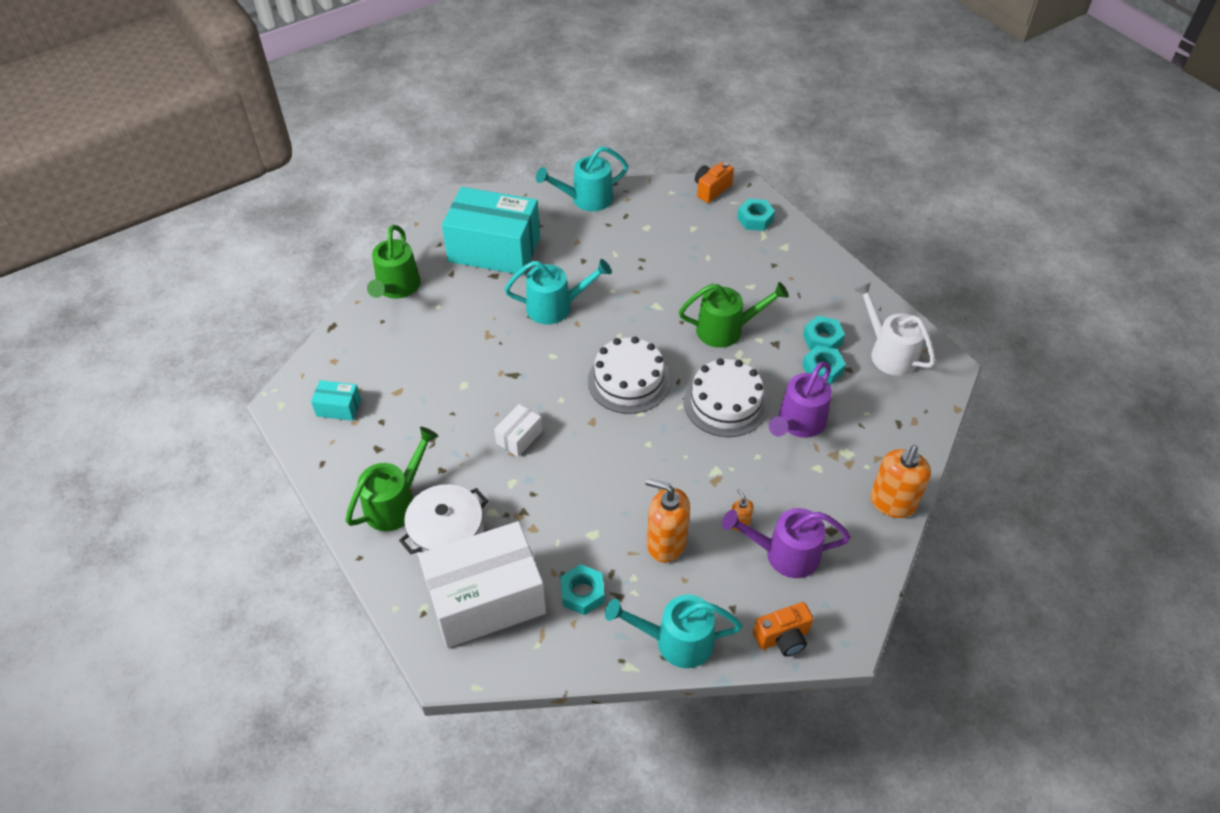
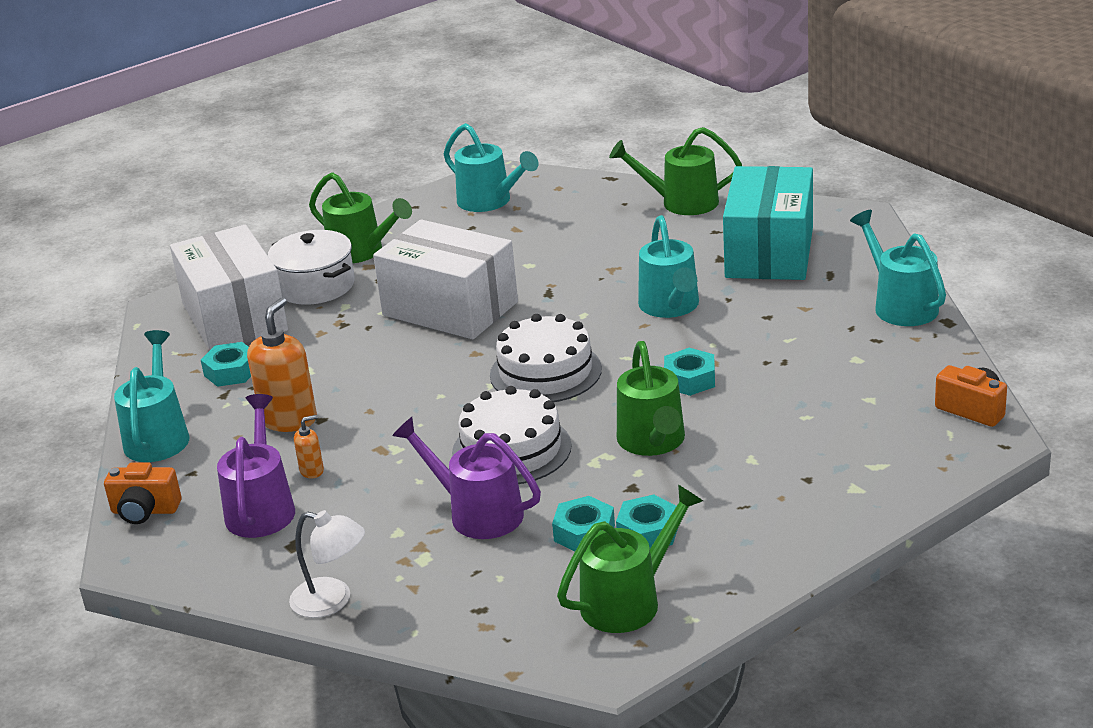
camera: 90 degrees right, 20 degrees down
(338, 407) = (490, 202): turquoise box -> turquoise watering can
(519, 437) = (450, 308): white box -> white box, size x2.34
(755, 219) = (914, 456): turquoise nut -> turquoise nut (690, 379)
(783, 637) = (145, 511): orange camera -> orange camera turned 60 degrees counterclockwise
(888, 352) = (629, 600): white watering can -> green watering can
(892, 503) = (332, 601): orange soap dispenser -> white lamp

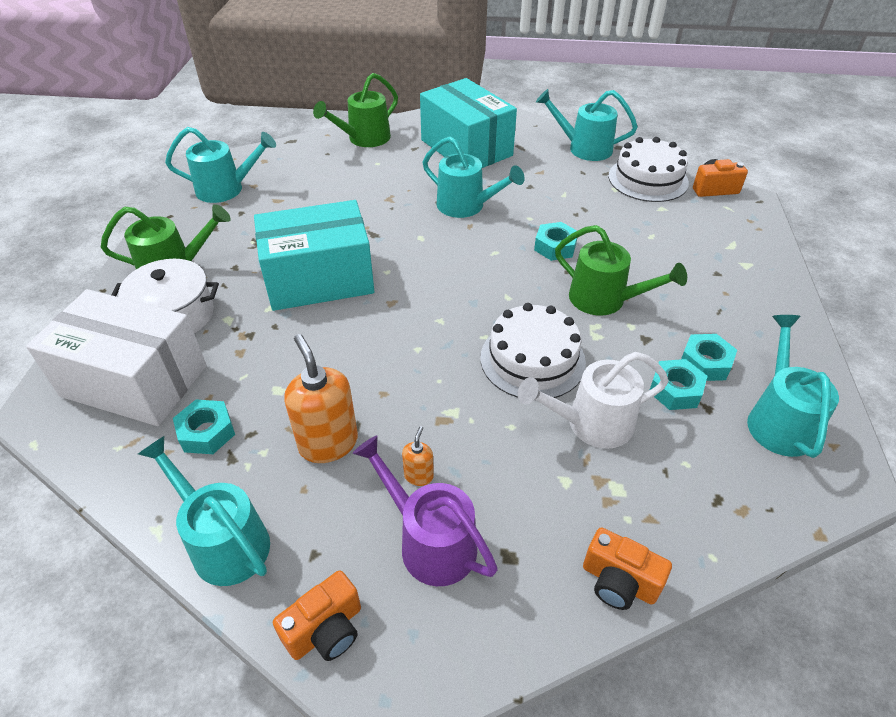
camera: 50 degrees left, 15 degrees up
(332, 601) = (619, 582): white lamp -> orange camera
(450, 308) = (319, 279): white box -> turquoise box
(476, 513) = (590, 424): purple watering can -> white watering can
(545, 372) = (461, 290): white cake -> white cake (648, 179)
(629, 600) = (778, 419): green watering can -> turquoise watering can

